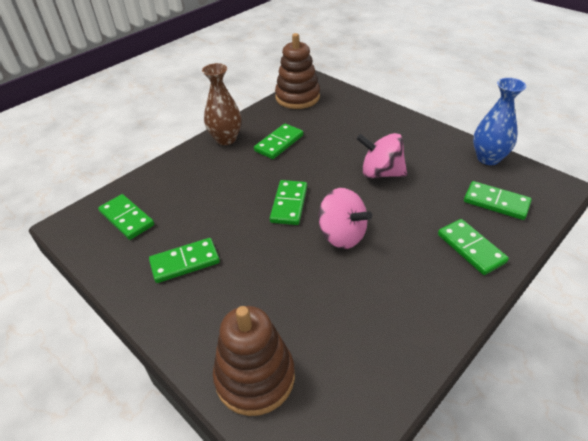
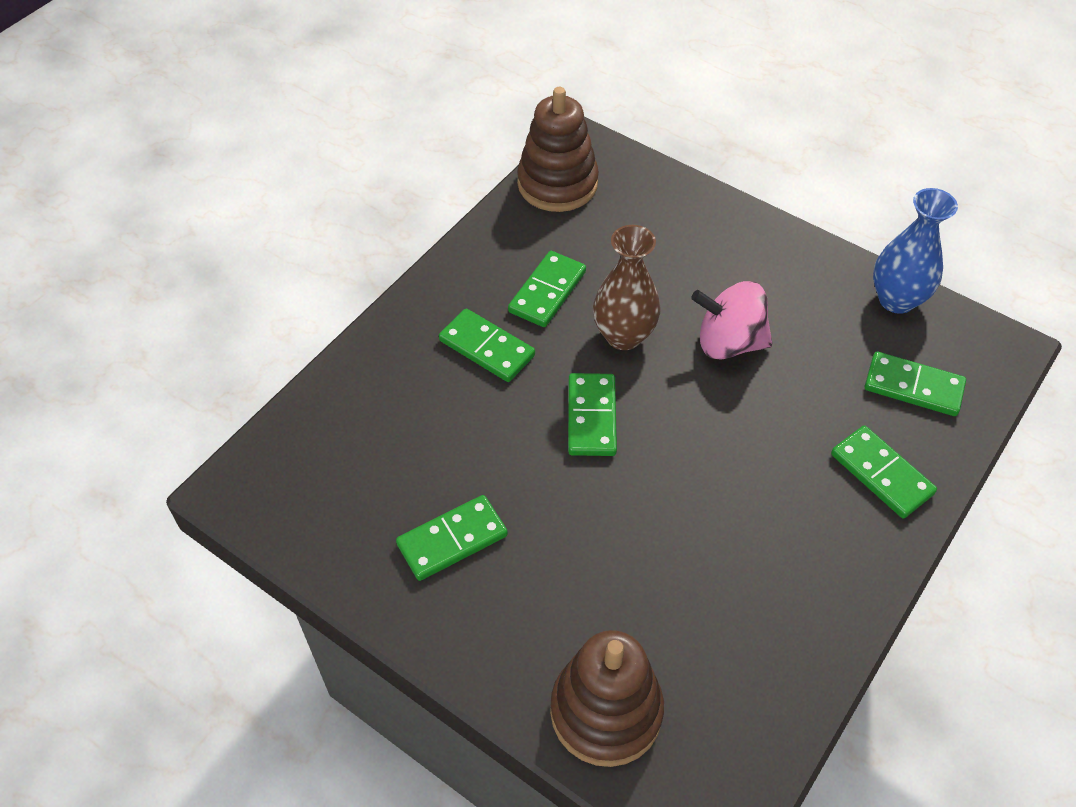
camera: 10 degrees left, 10 degrees up
(127, 218) = (330, 468): green domino -> green domino (487, 348)
(226, 139) = (451, 289): brown vase -> brown vase (623, 336)
(342, 235) = (686, 468): pink spinning top -> none

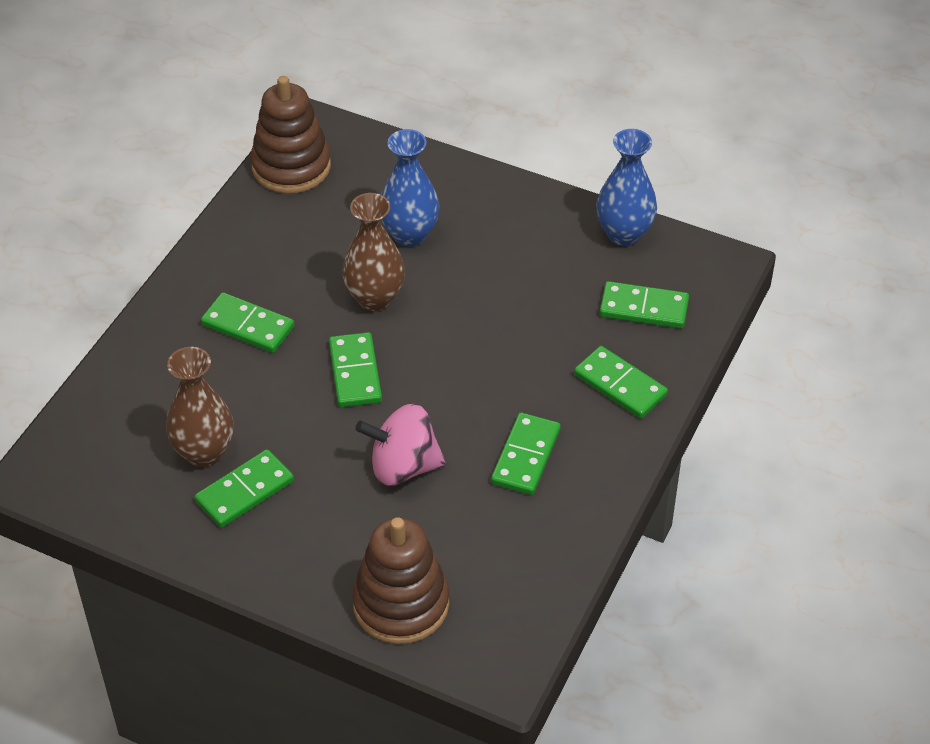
camera: 10 degrees left, 5 degrees down
(416, 486) = (204, 452): none -> brown vase
(547, 292) = (297, 268): green domino -> green domino (526, 457)
(668, 271) = (409, 234): none -> blue vase
(728, 343) = (473, 292): pink spinning top -> pink spinning top (403, 466)

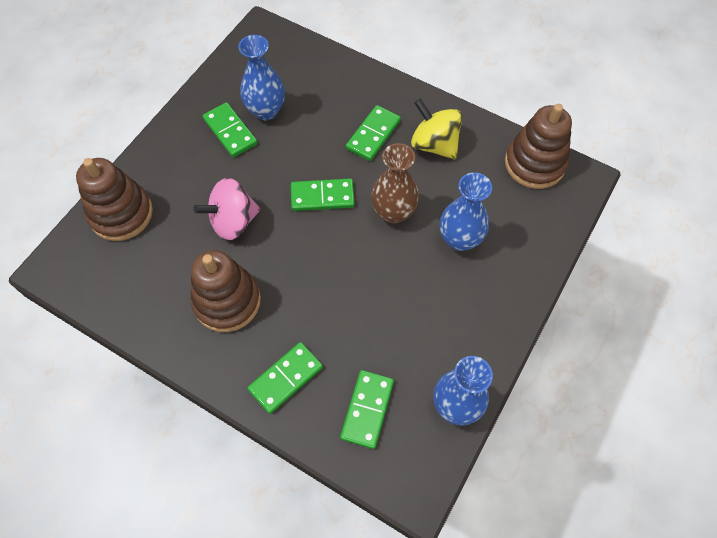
camera: 95 degrees right, 15 degrees up
(204, 452) = (266, 110): brown vase -> blue vase
(263, 262) = (434, 144): none -> yellow spinning top
(403, 466) = (233, 221): pink spinning top -> pink spinning top turned 120 degrees counterclockwise
(526, 457) = (227, 301): green domino -> brown stacking toy

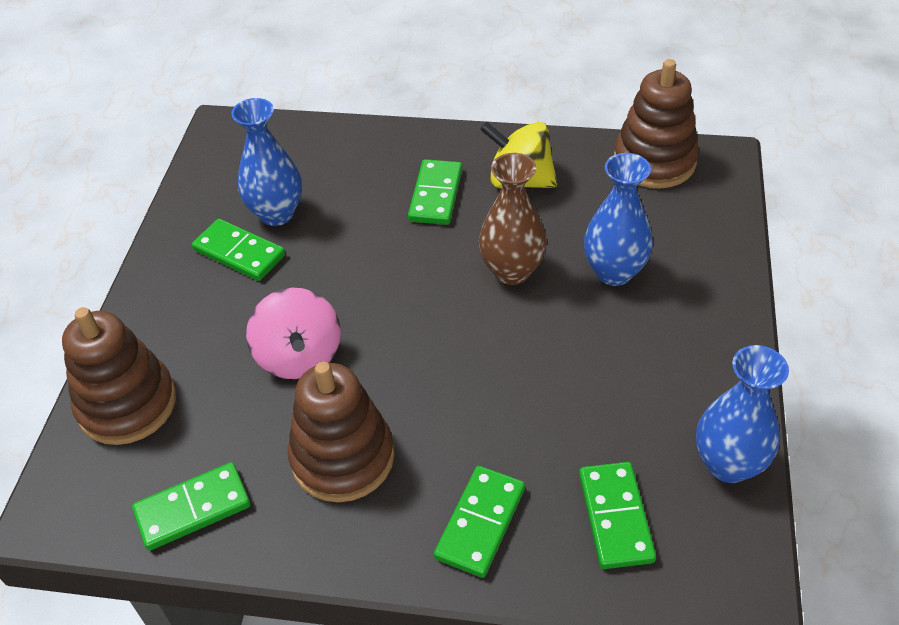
camera: 20 degrees left, 15 degrees down
(233, 221) = (299, 356): pink spinning top -> pink spinning top turned 60 degrees counterclockwise
(322, 196) = (408, 285): green domino -> green domino (193, 508)

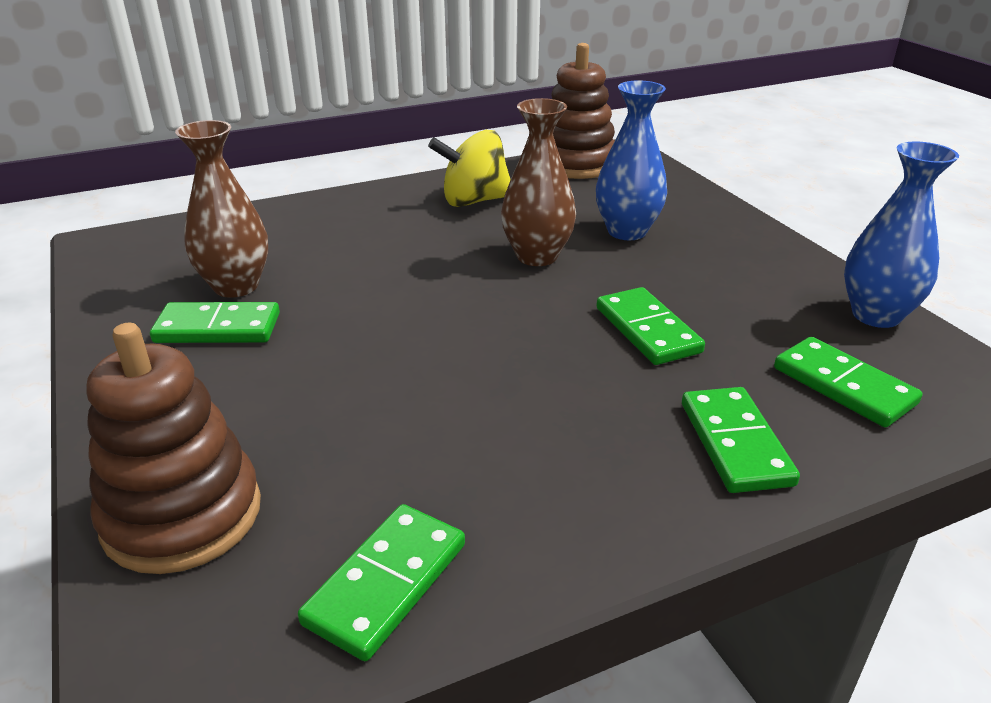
camera: 35 degrees left, 15 degrees down
(277, 213) = (236, 286): blue vase -> brown vase
(299, 356) = (382, 386): pink spinning top -> none
(342, 457) = (527, 451): brown stacking toy -> none
(436, 195) = (403, 229): green domino -> green domino (647, 330)

